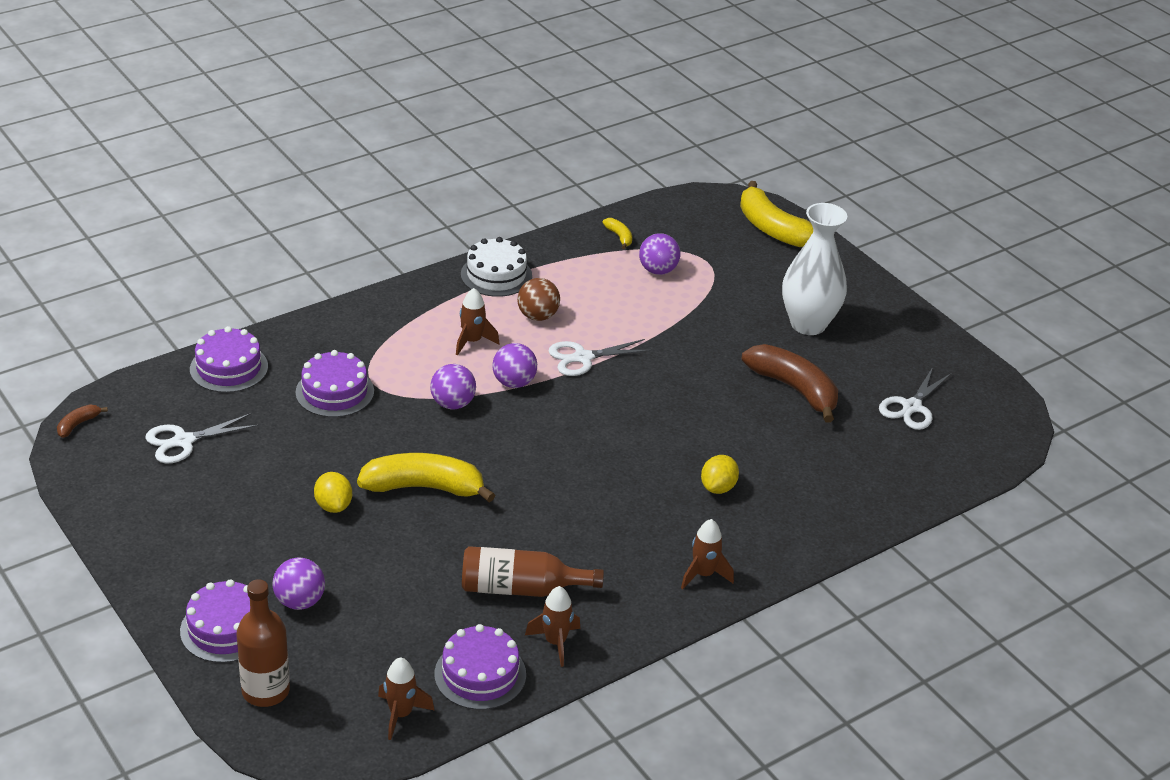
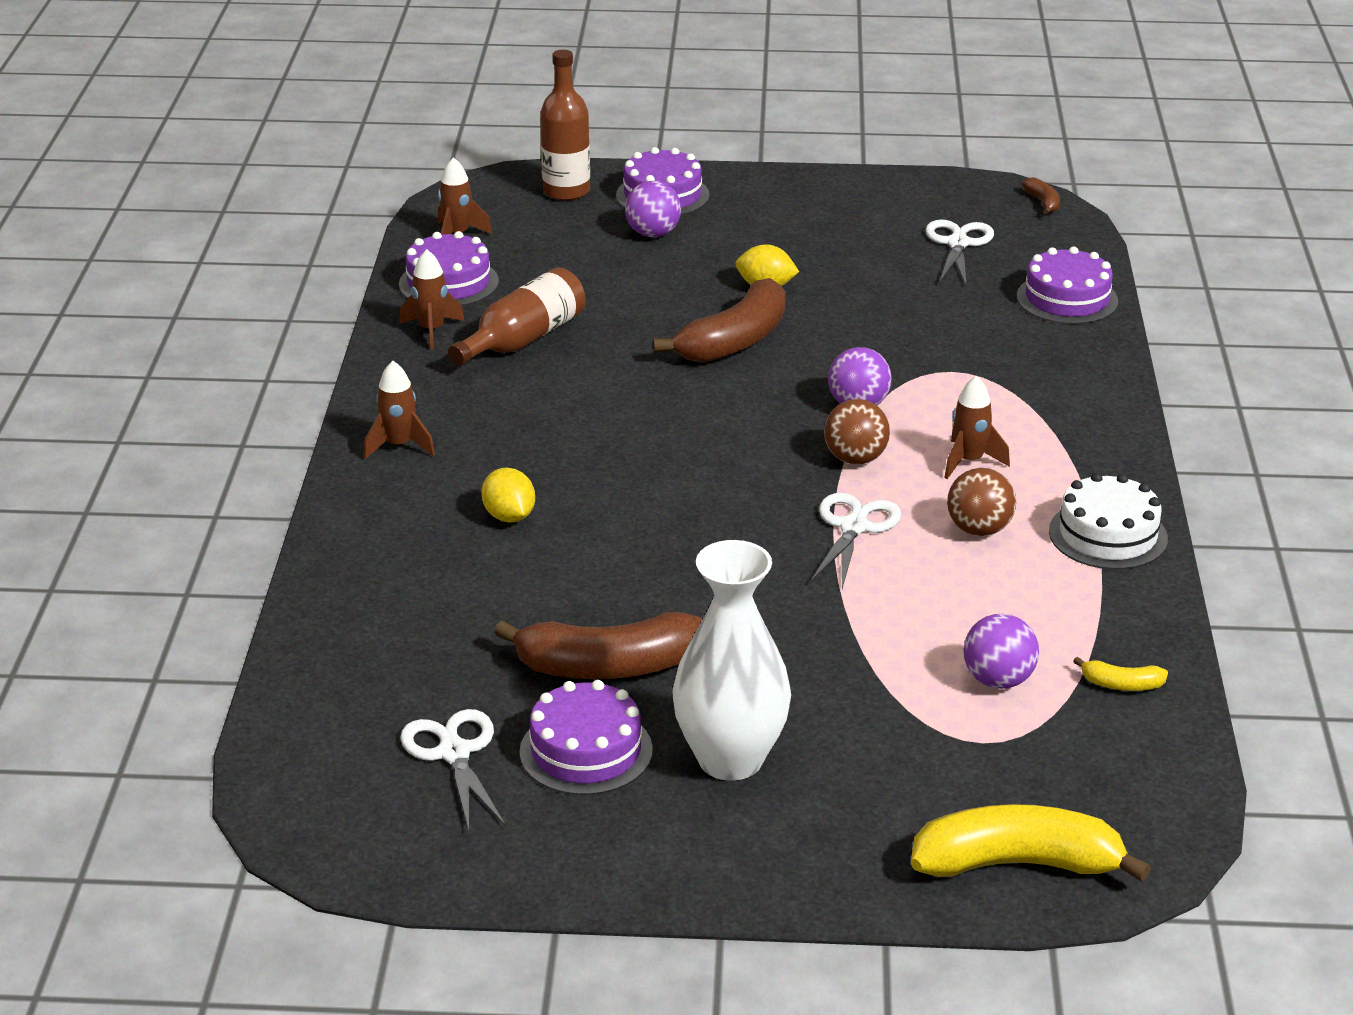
camera: 130 degrees right, 5 degrees down
(334, 392) = (958, 344): purple cake -> purple cake (586, 751)
(424, 487) = (734, 341): yellow banana -> brown banana
(514, 382) = (855, 459): purple ball -> brown ball

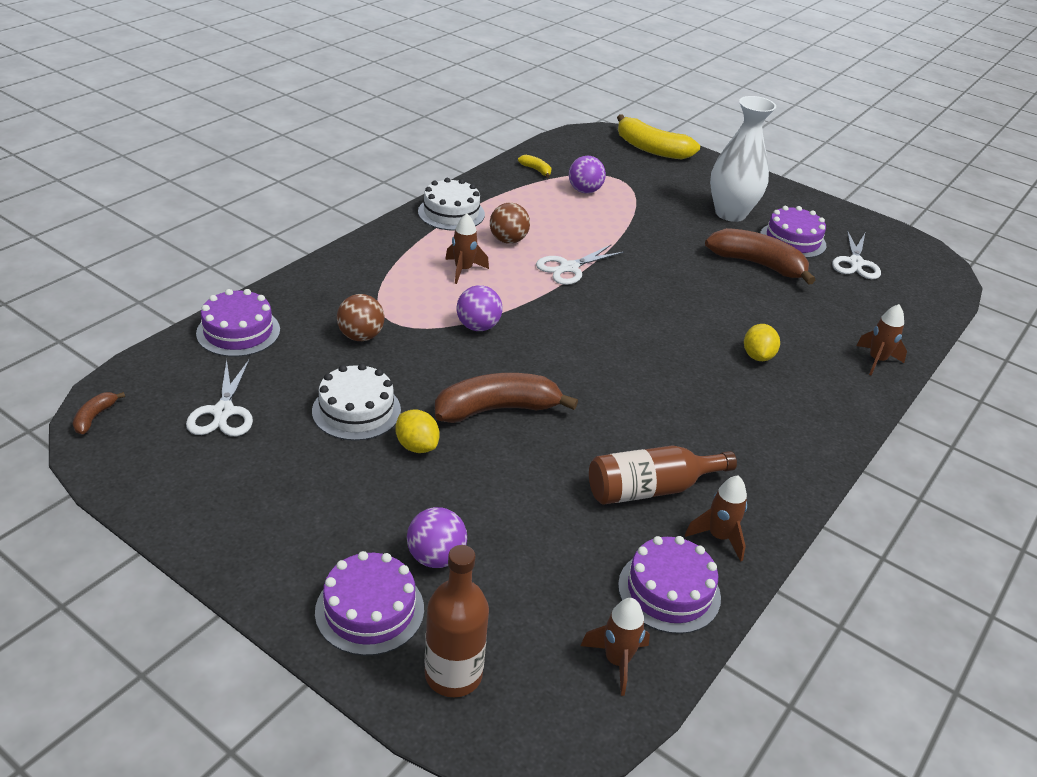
camera: 150 degrees left, 5 degrees up
(399, 446) = (802, 437): brown rocket -> brown rocket (876, 360)
(855, 288) = (356, 410): none -> white cake
(855, 459) = (522, 298): brown ball -> brown ball (361, 336)
(958, 243) = (223, 412): white scissors -> white scissors turned 45 degrees counterclockwise

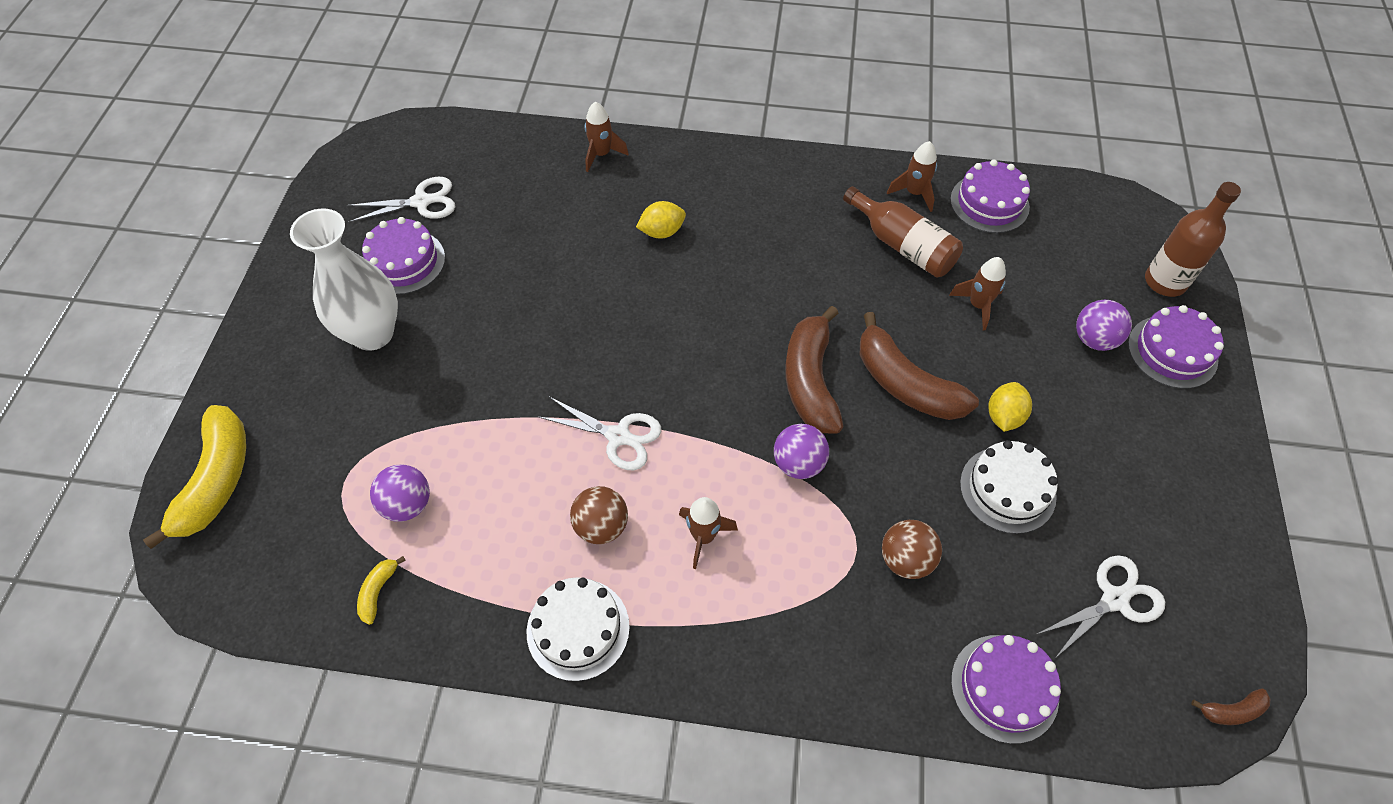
camera: 115 degrees left, 20 degrees up
(617, 661) = (1070, 209): brown rocket -> brown rocket (978, 305)
(757, 264) = (483, 276): brown banana -> brown banana (810, 380)

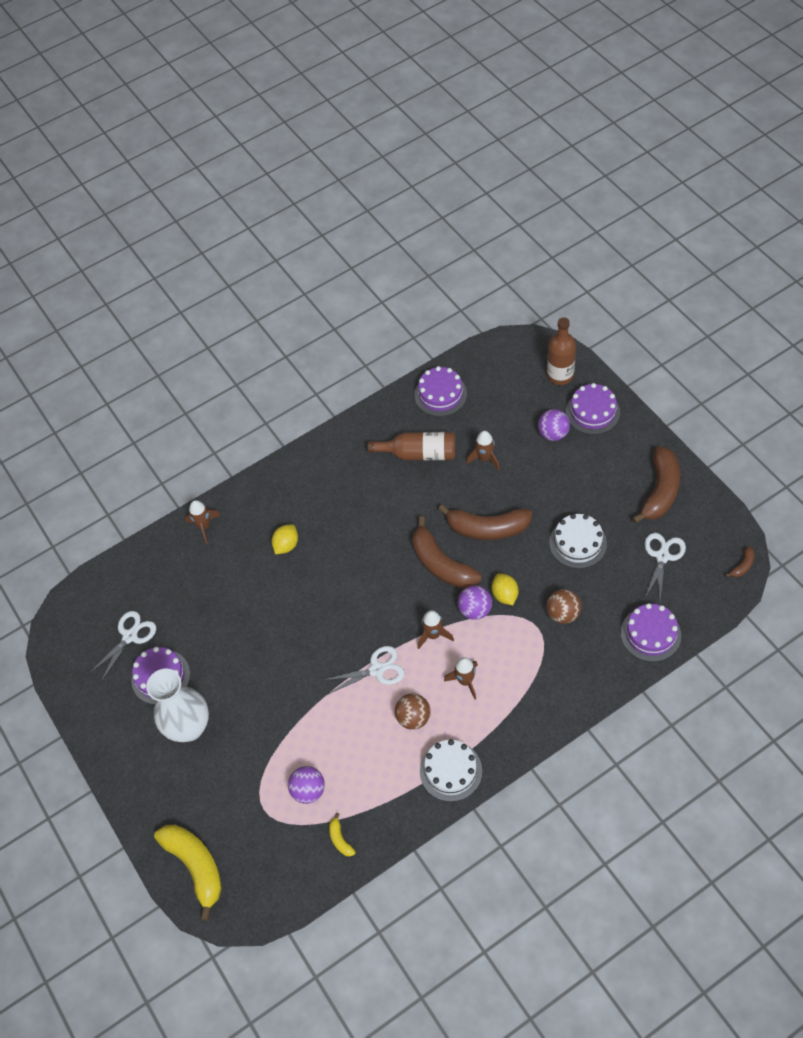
camera: 35 degrees left, 0 degrees up
(914, 193) = (397, 418): brown rocket -> brown rocket (433, 635)
(1004, 416) = (546, 508): yellow lemon -> yellow lemon (505, 595)
(1186, 514) = (660, 491): none -> brown banana

